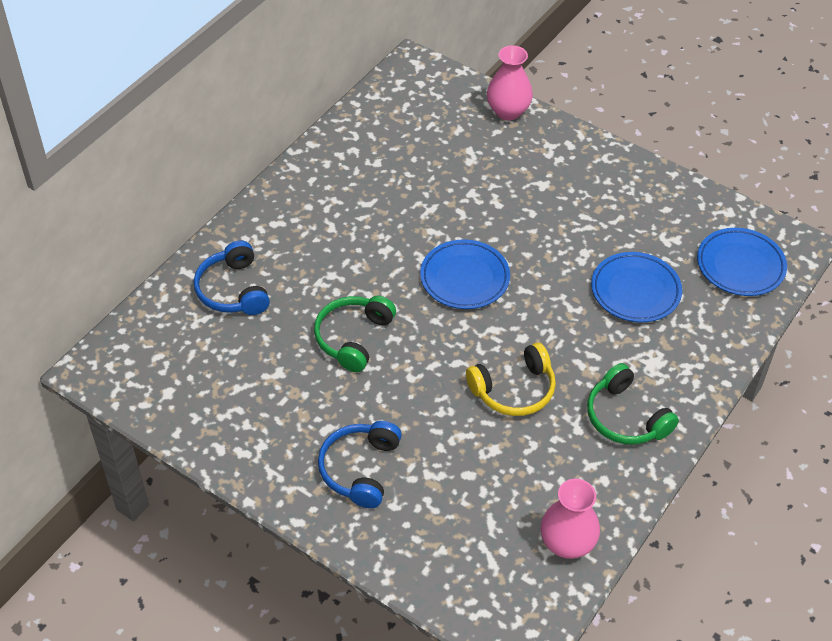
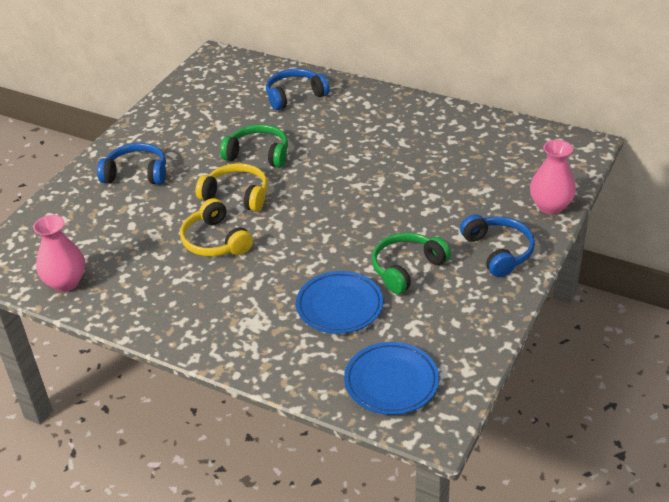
camera: 85 degrees right, 10 degrees down
(431, 364) = (236, 195): none -> yellow headphones
(464, 278) = (331, 202): blue plate -> none
(570, 161) = (498, 251): none -> blue headphones
(625, 417) = (191, 308): green headphones -> green headphones (406, 268)

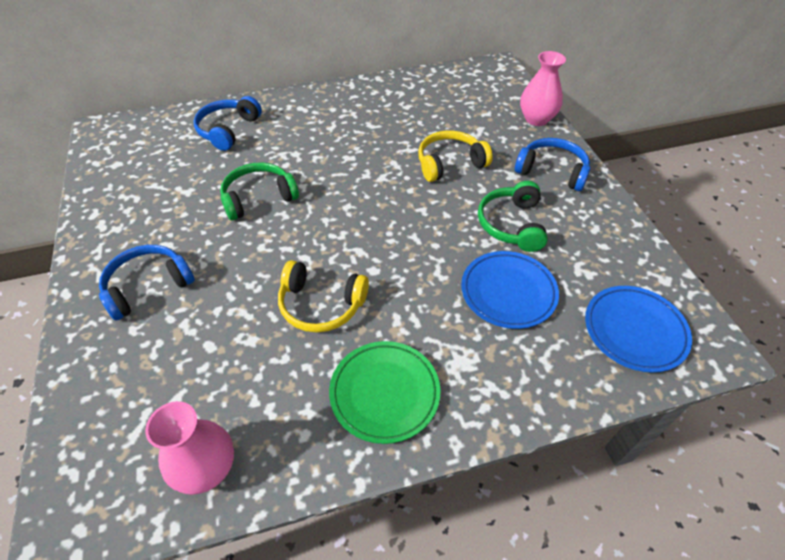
camera: 45 degrees left, 10 degrees up
(190, 308) = (384, 393): none -> green plate
(236, 195) = (285, 247): yellow headphones -> yellow headphones (449, 163)

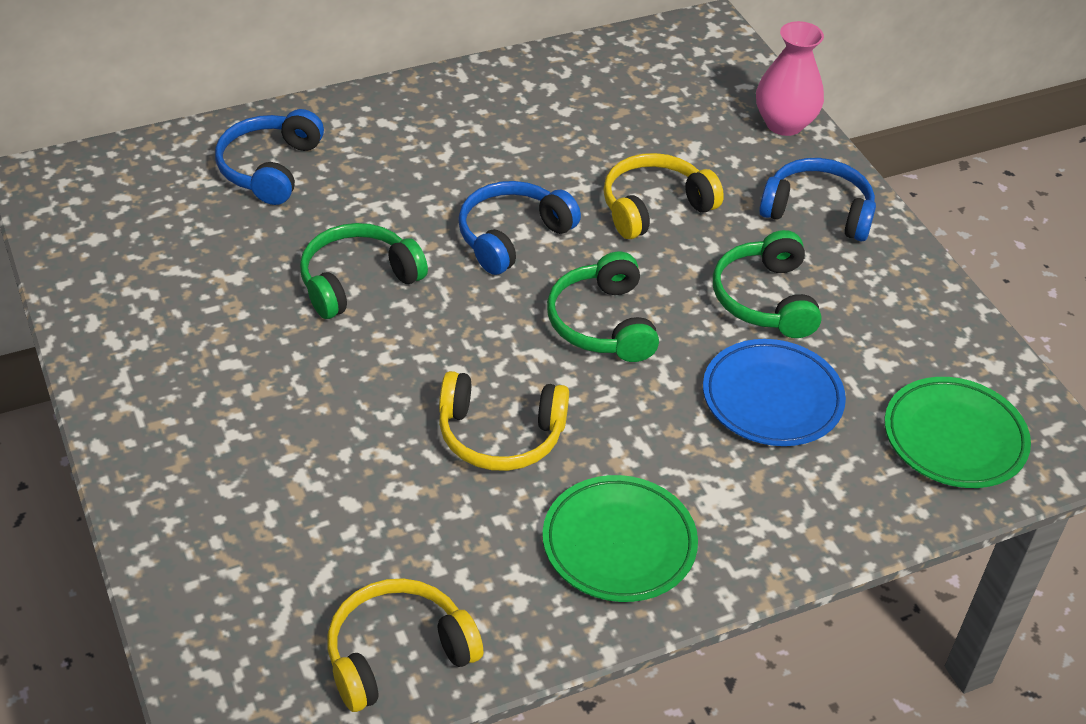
camera: 10 degrees left, 5 degrees down
(148, 286) = (226, 427): blue headphones -> blue headphones (512, 236)
(207, 468) = (397, 653): pink vase -> yellow headphones
(403, 233) = (602, 323): none -> green headphones
(634, 331) = (954, 438): blue plate -> green plate

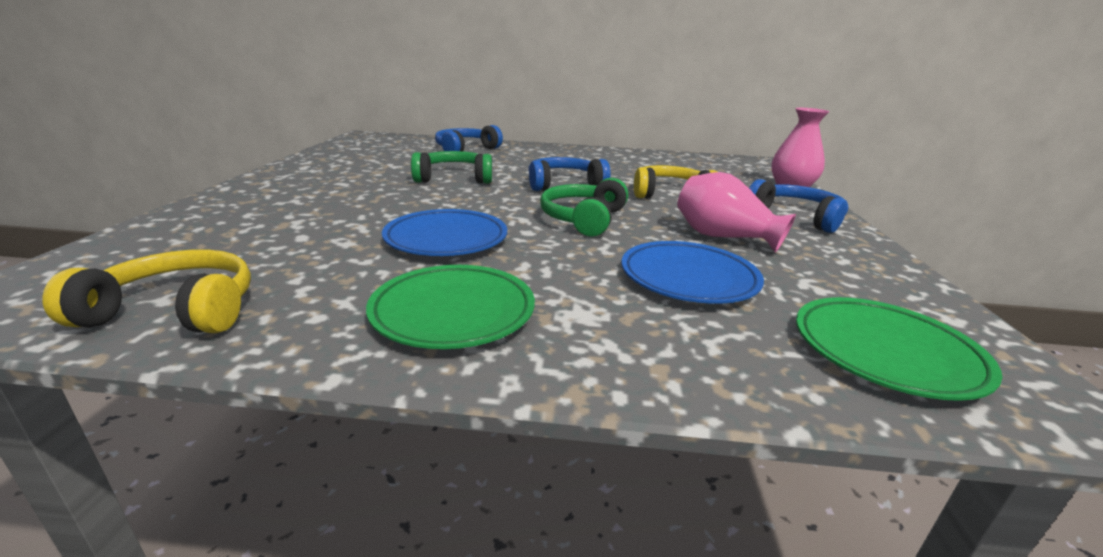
camera: 30 degrees right, 20 degrees down
(500, 435) = (446, 239): yellow headphones -> blue plate
(765, 299) = (723, 237): green headphones -> pink vase

